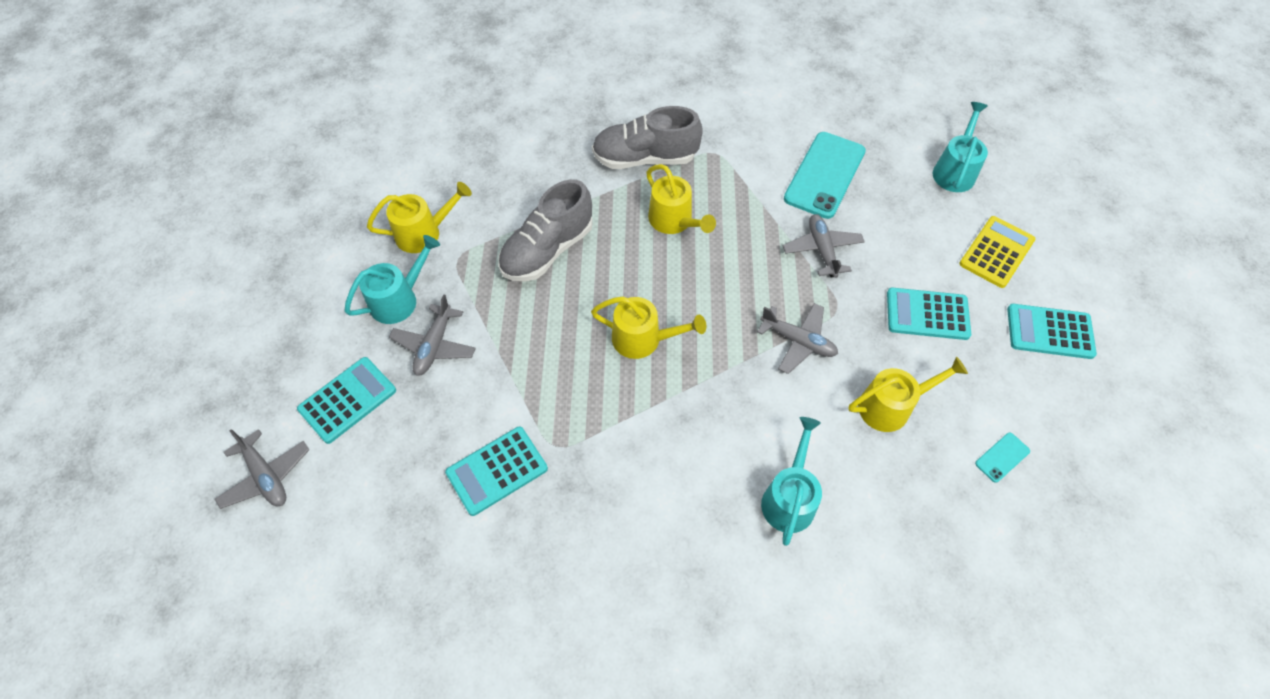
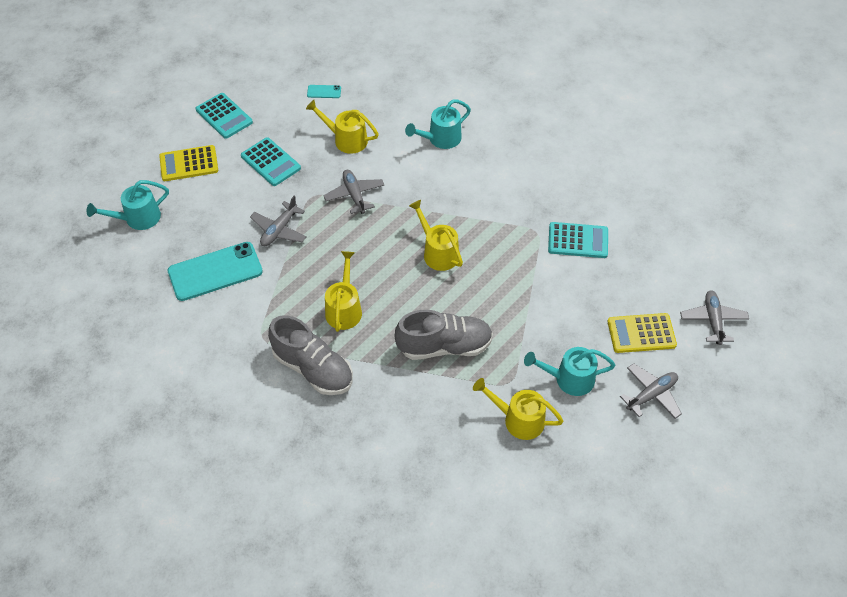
camera: 140 degrees left, 5 degrees down
(347, 400) = (641, 333): turquoise calculator -> yellow calculator
(434, 345) = (566, 332): grey plane -> grey plane (651, 395)

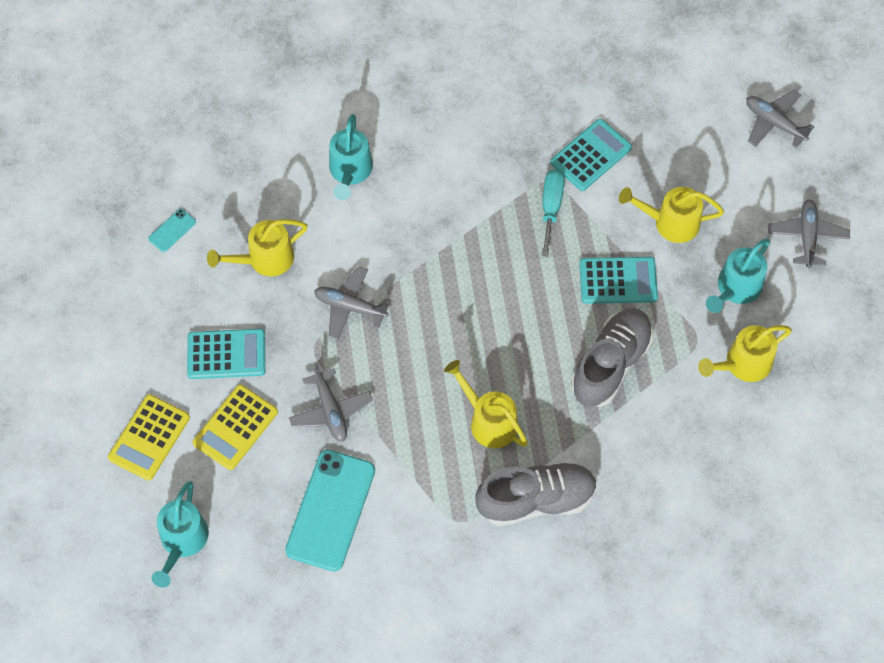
camera: 50 degrees left, 10 degrees up
(224, 116) = (110, 354): turquoise calculator -> turquoise calculator (618, 281)
(437, 252) = (494, 286): yellow watering can -> yellow watering can (670, 222)
(520, 245) = (551, 207): none -> turquoise screwdriver
(641, 333) = (738, 190): yellow calculator -> yellow calculator (235, 427)

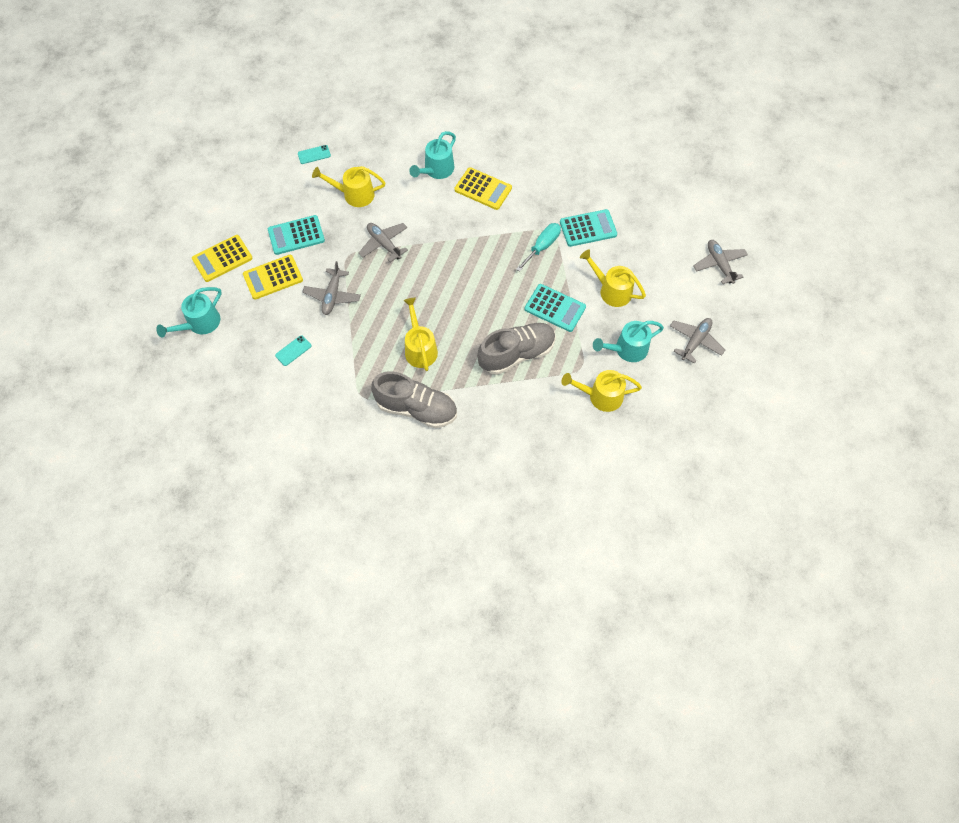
camera: 30 degrees right, 0 degrees up
(226, 354) = (296, 235): turquoise calculator -> turquoise calculator turned 135 degrees clockwise
(331, 510) = (293, 350): turquoise phone -> turquoise phone, size x0.43
(426, 168) = (483, 189): none -> yellow calculator

